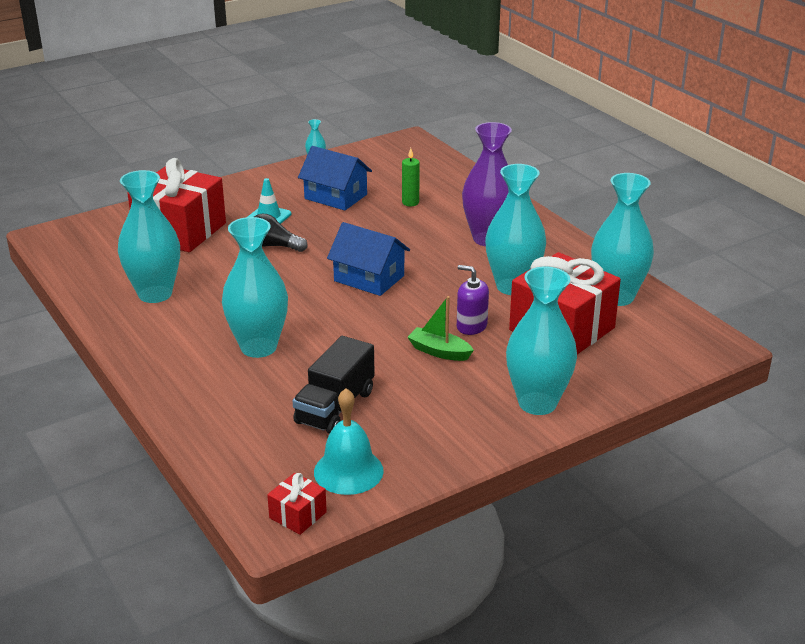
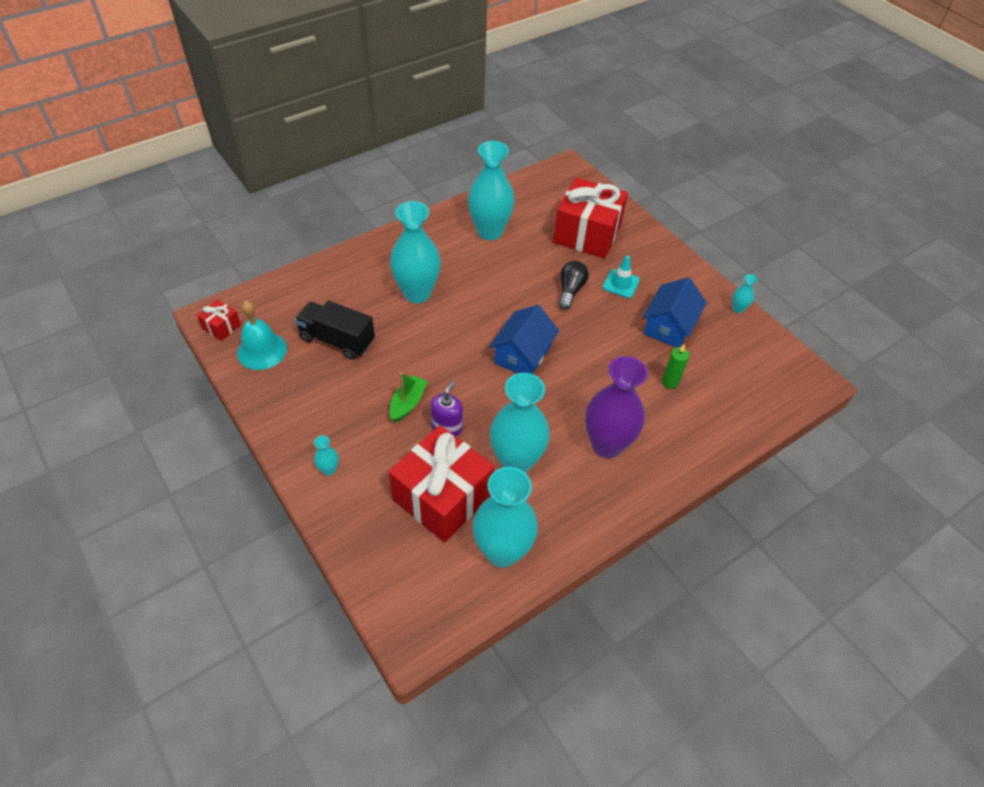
camera: 85 degrees right, 20 degrees up
(537, 403) = (329, 469): turquoise vase -> turquoise vase, size x0.41

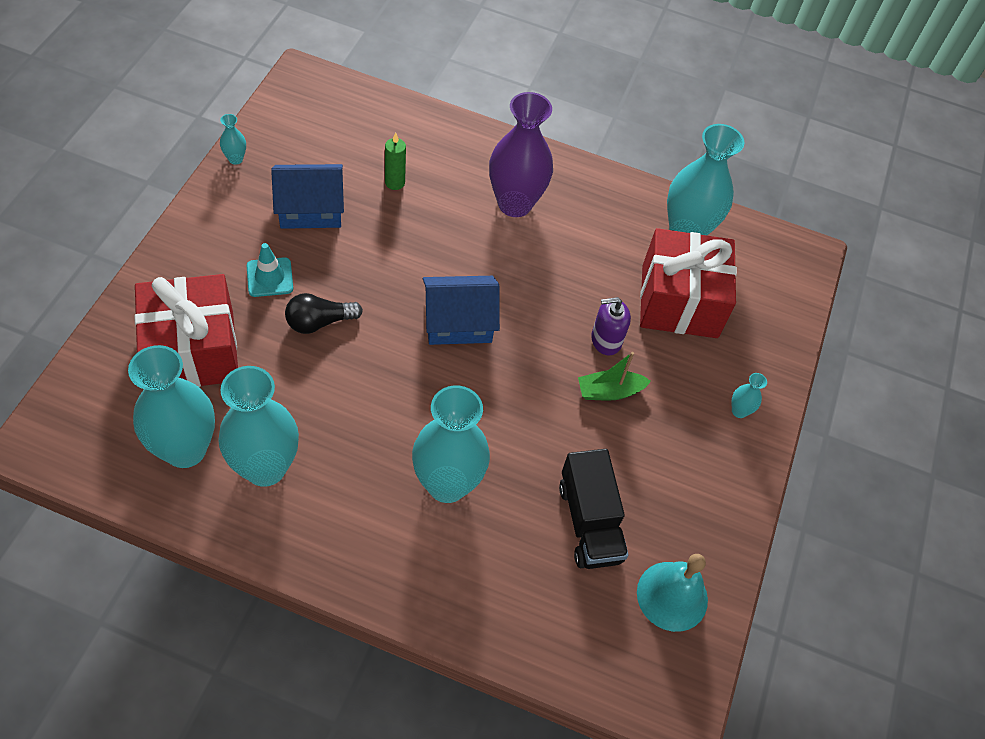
camera: 130 degrees left, 5 degrees up
(221, 327) = (681, 678): red gift -> none
(516, 461) = (593, 264): turquoise vase -> turquoise vase (185, 449)

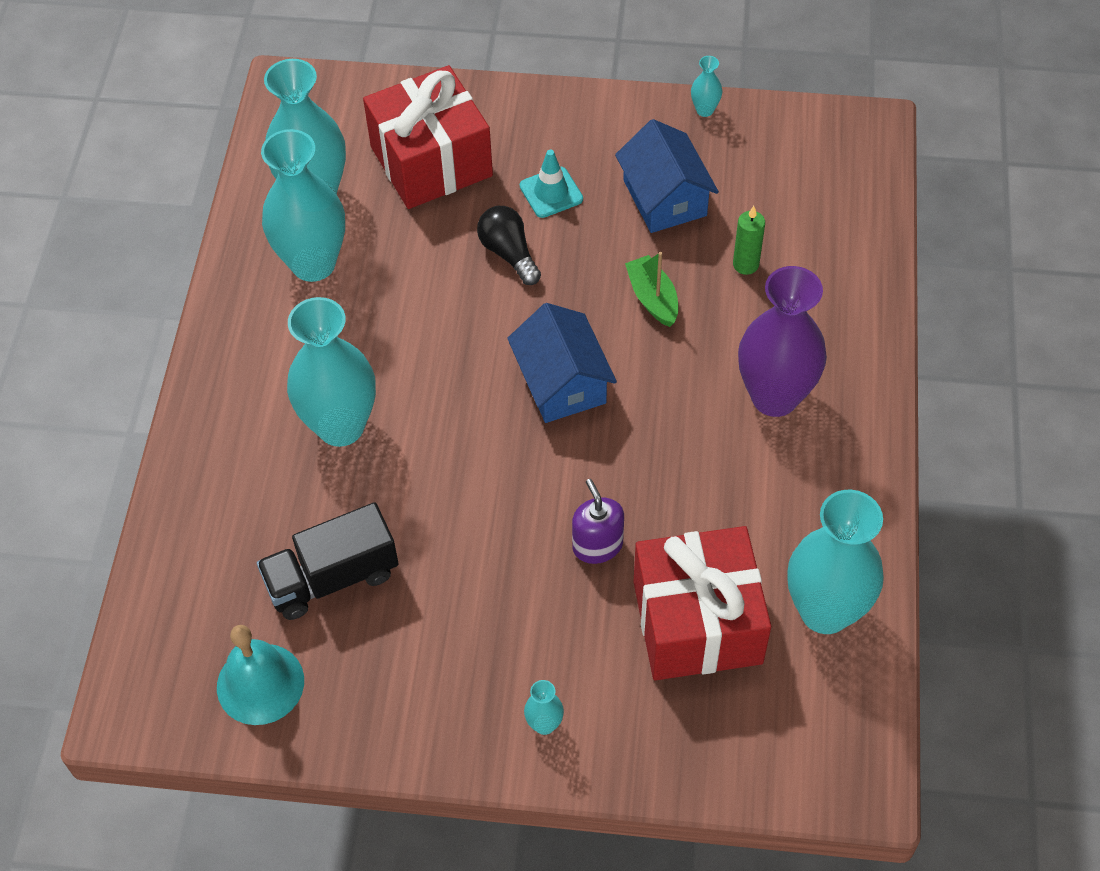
camera: 85 degrees right, 0 degrees up
(609, 391) = (520, 564): green boat -> green boat (652, 298)

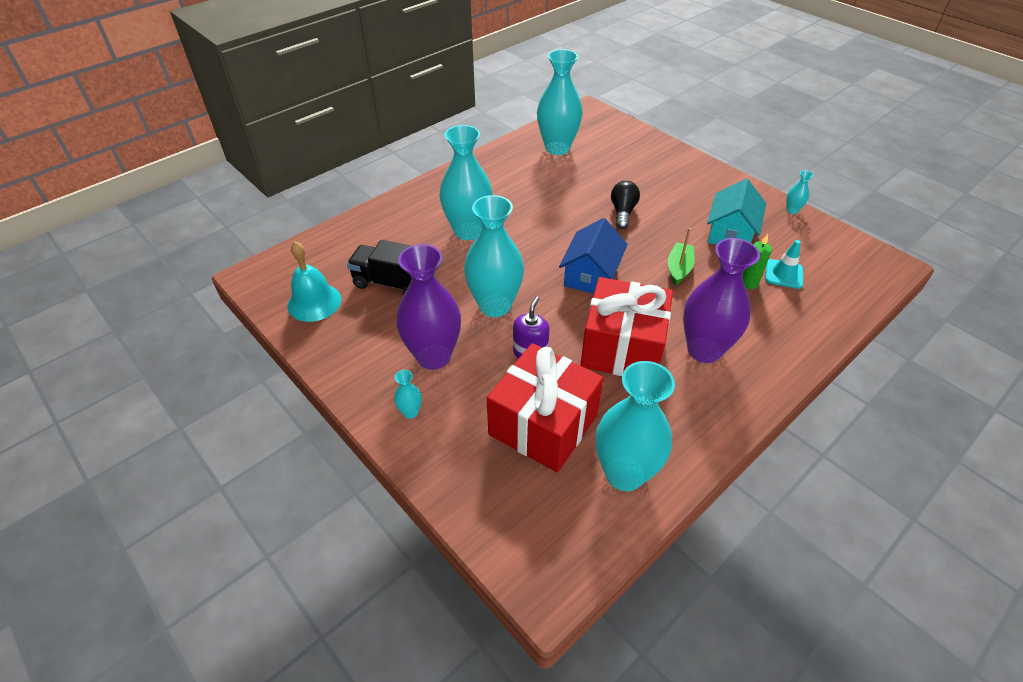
camera: 40 degrees right, 10 degrees down
(313, 264) = (528, 170): turquoise vase -> turquoise vase (495, 306)
(431, 161) = (624, 162): red gift -> red gift (622, 348)
(494, 637) = (433, 356): none -> purple vase
(551, 192) = (670, 201): turquoise traffic cone -> turquoise traffic cone (784, 274)
(664, 198) = (730, 233): blue house -> turquoise house

